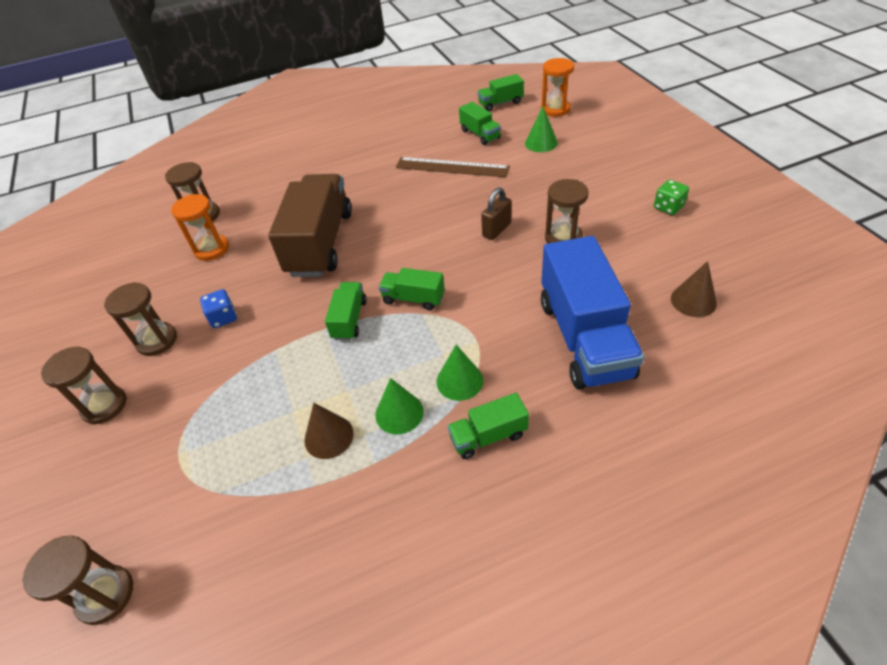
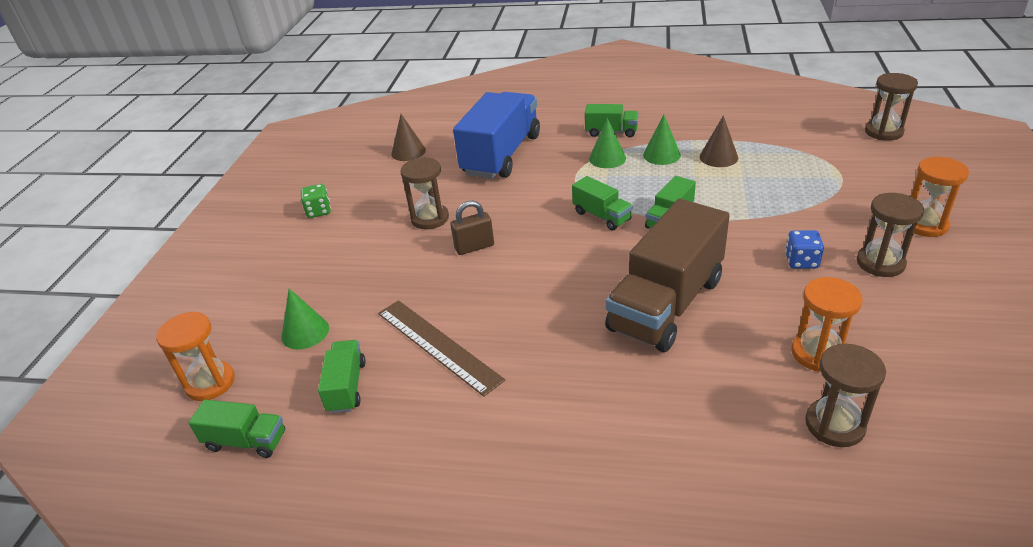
camera: 150 degrees left, 10 degrees down
(104, 406) = (924, 224): brown hourglass -> orange hourglass

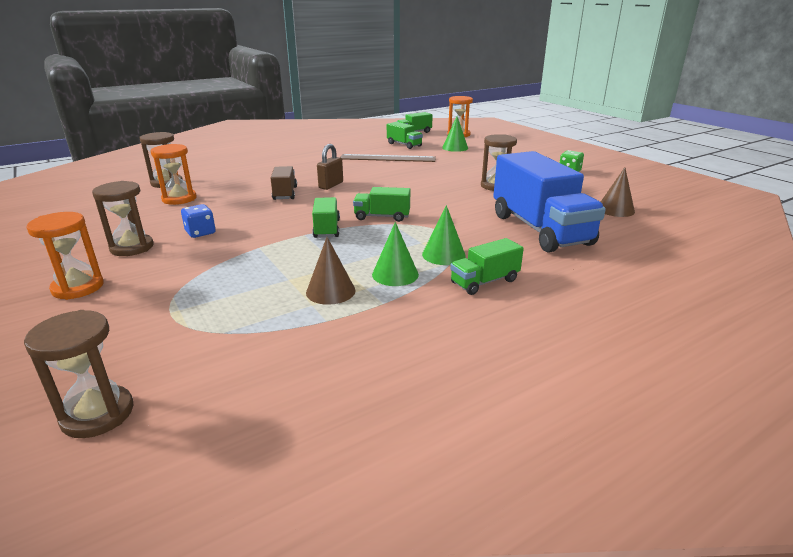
camera: 135 degrees right, 10 degrees down
(474, 247) = (439, 184): brown padlock -> brown padlock (331, 185)
(666, 304) = (285, 193): brown truck -> brown truck, size x0.47

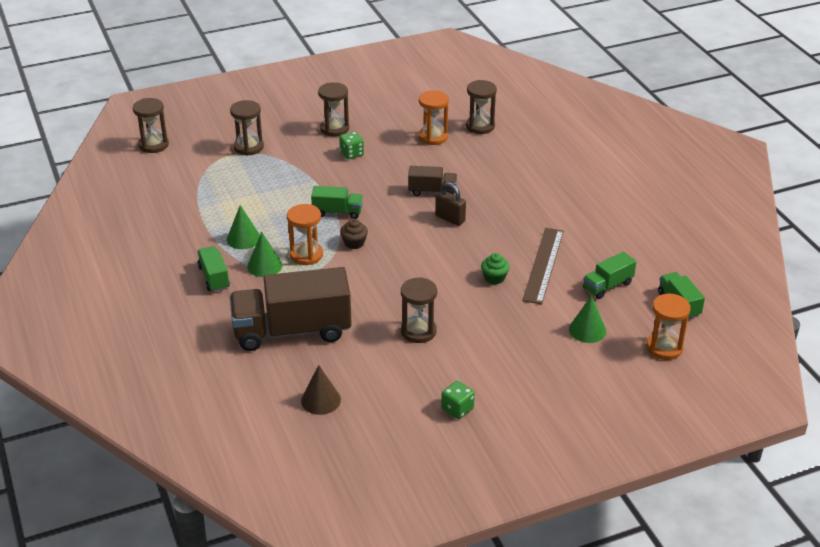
camera: 100 degrees right, 10 degrees up
(78, 287) = (281, 119): orange hourglass -> orange hourglass (306, 255)
(155, 302) = (249, 147): none -> brown hourglass
(200, 232) = (351, 154): blue dice -> green dice
(330, 291) = (232, 210): brown cone -> none
(382, 217) = (354, 243): green truck -> brown cupcake
(411, 169) = (494, 278): none -> green cupcake
(540, 229) = (292, 331): blue truck -> brown truck

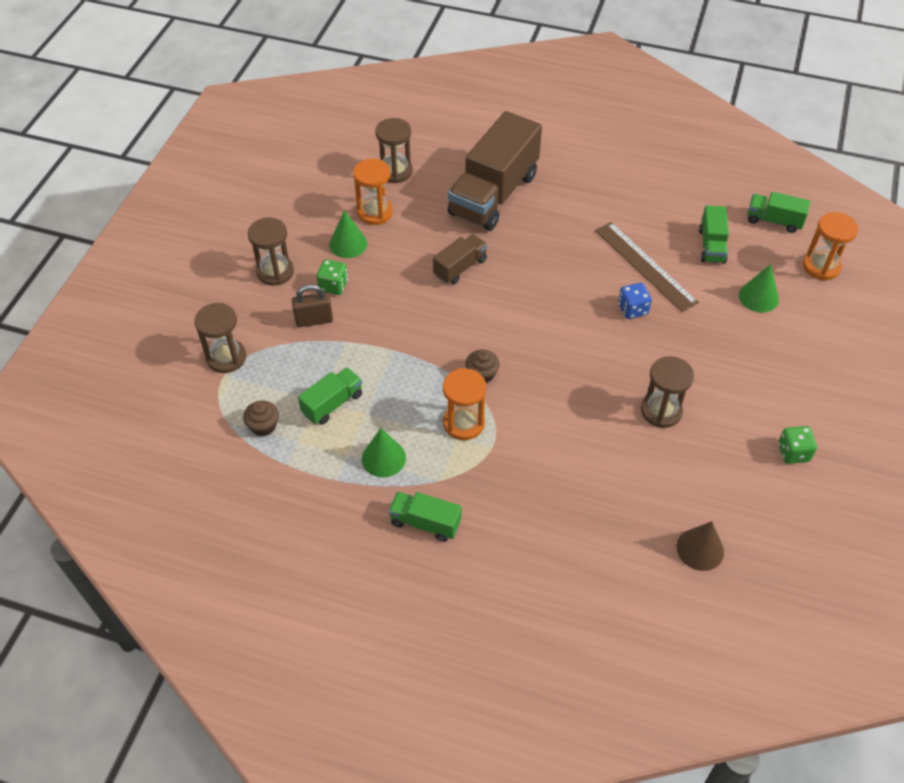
camera: 50 degrees left, 15 degrees up
(153, 145) = (122, 436): brown hourglass -> none
(216, 185) = (263, 426): none -> brown cupcake
(264, 265) = (447, 468): green cone -> green cone (348, 244)
(292, 331) = (575, 508): brown truck -> brown truck (494, 194)
(337, 212) = (418, 356): green truck -> green truck (332, 404)
(450, 218) = (515, 282): brown padlock -> brown padlock (314, 320)
(494, 278) = (632, 309): green cupcake -> blue dice

